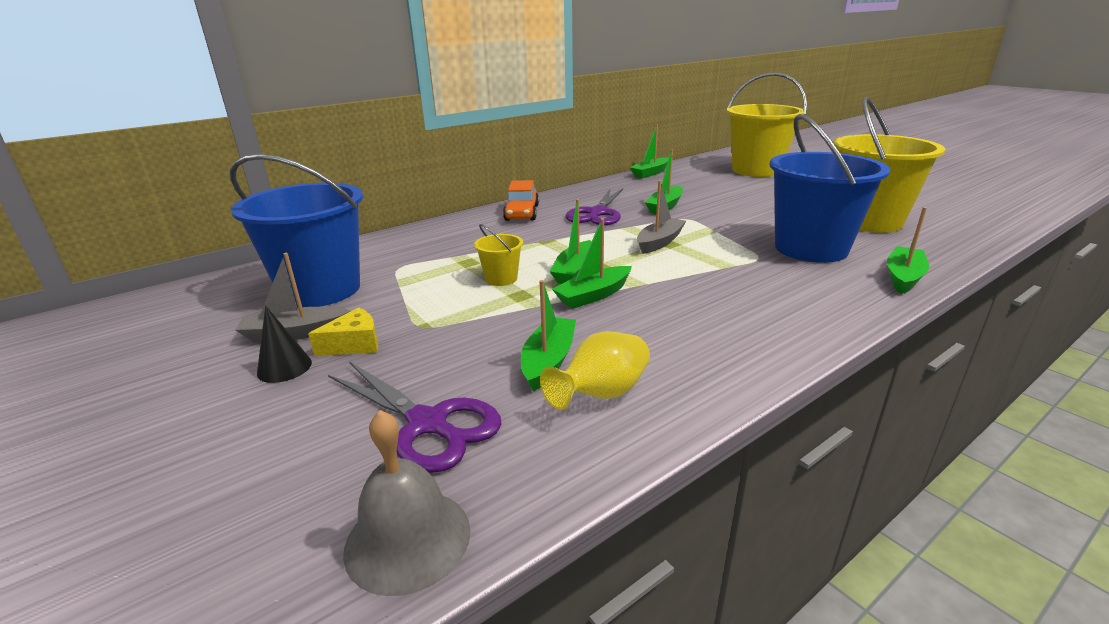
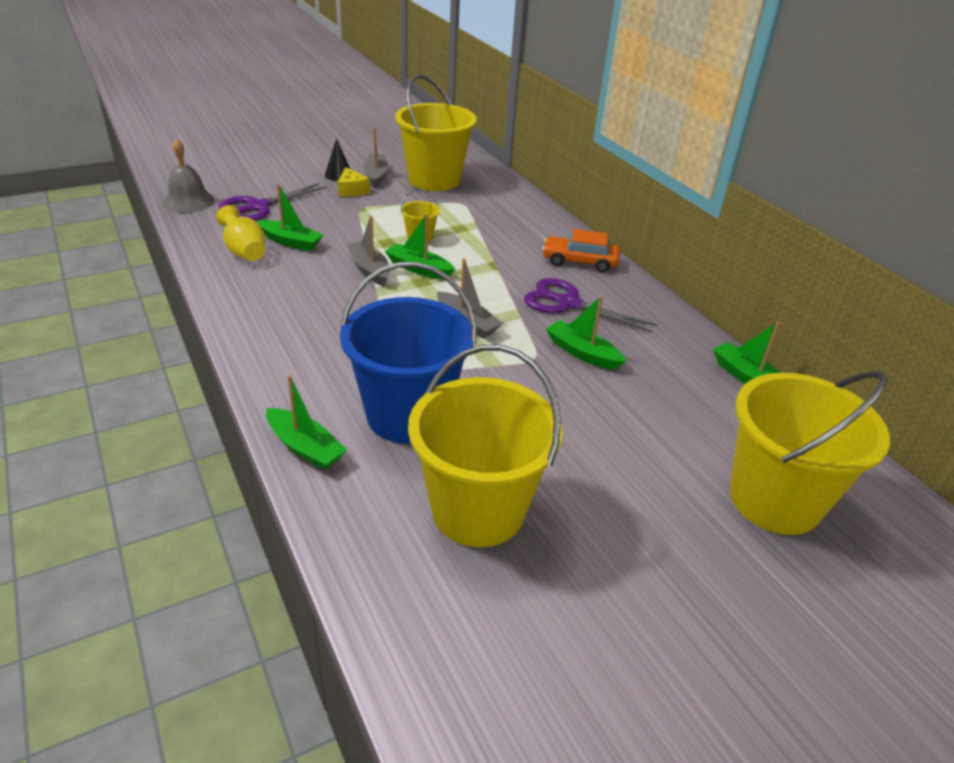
camera: 95 degrees right, 10 degrees up
(321, 290) = (434, 180): blue bucket -> yellow bucket
(593, 295) = (369, 269): green boat -> grey boat

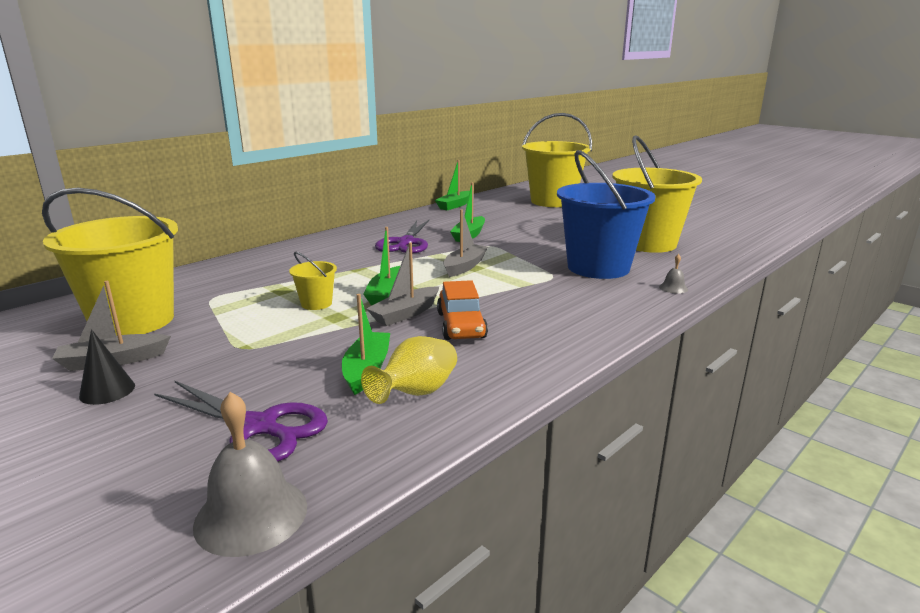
camera: 105 degrees left, 15 degrees down
(305, 447) = (673, 288): green boat -> grey bell
(351, 190) = (176, 367): yellow cheese -> none
(579, 261) = (331, 244): orange car -> orange car (461, 325)

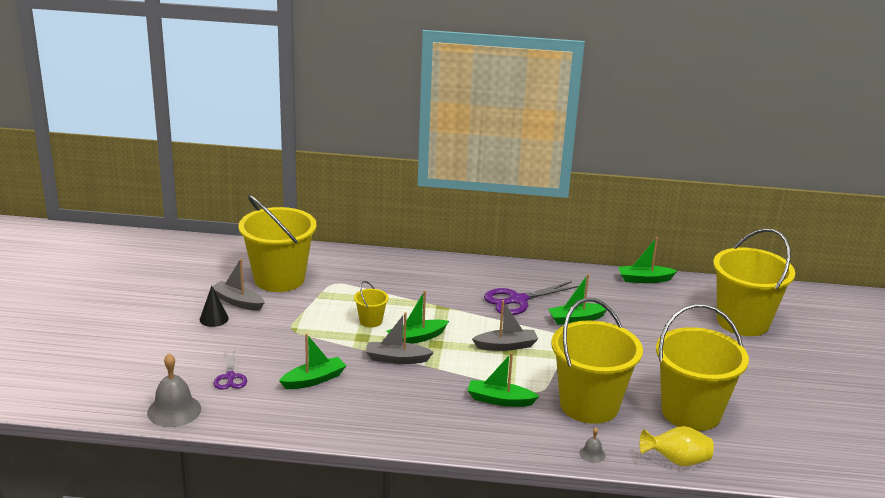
camera: 50 degrees right, 5 degrees up
(258, 427) = (230, 377): purple scissors -> purple scissors, size x0.60
(416, 393) = (308, 407): yellow vase -> yellow vase (676, 461)
(461, 325) = (406, 386): orange car -> none
(546, 294) = (500, 400): none -> green boat
(598, 267) = (589, 405): blue bucket -> yellow bucket

